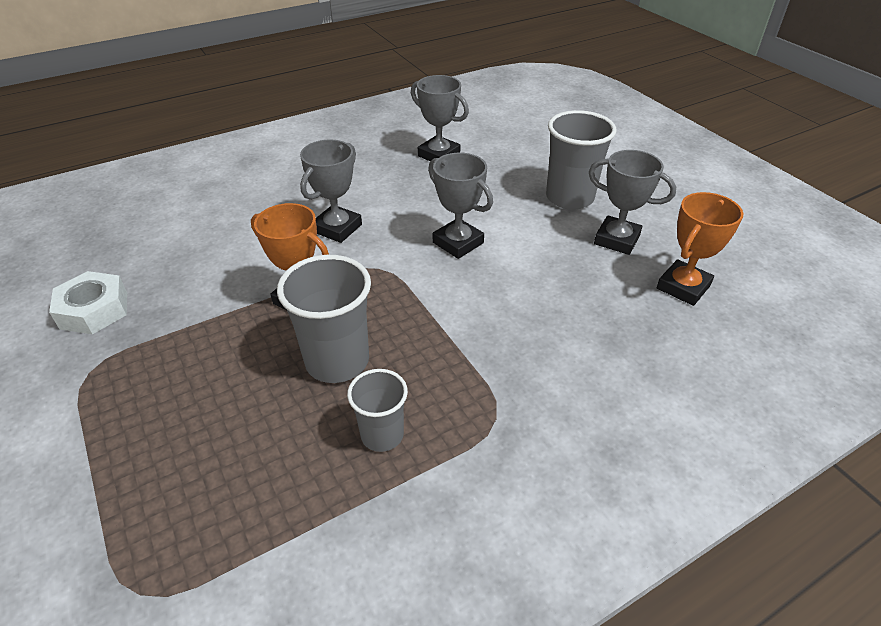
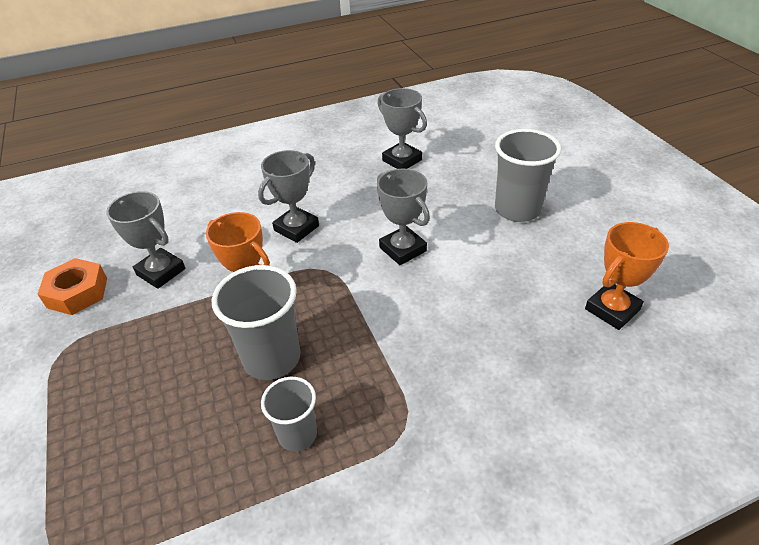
camera: 10 degrees right, 0 degrees up
(94, 310) = (77, 292): white nut -> orange nut
(616, 240) = (555, 255): grey trophy -> grey trophy (161, 272)

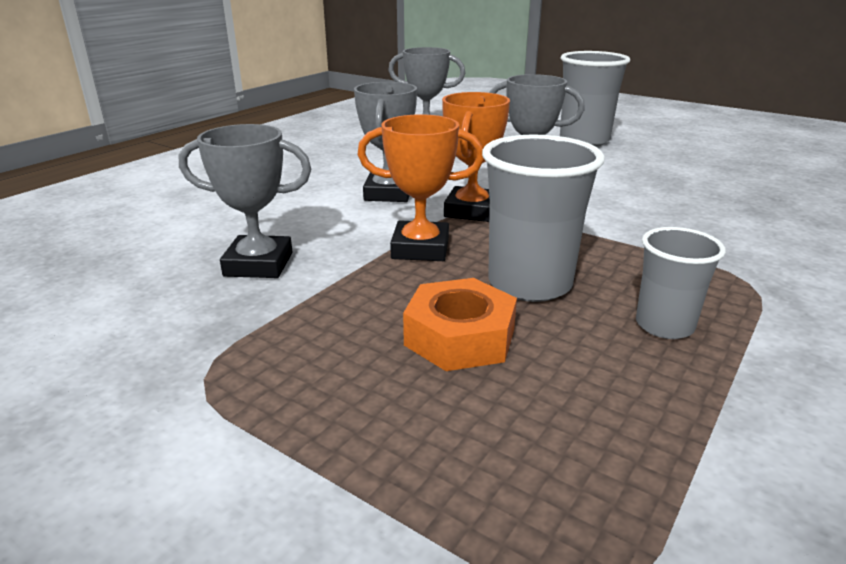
camera: 35 degrees left, 15 degrees down
(77, 292) = (141, 318): orange nut -> orange nut (459, 337)
(612, 309) = (756, 171): orange trophy -> orange trophy (471, 211)

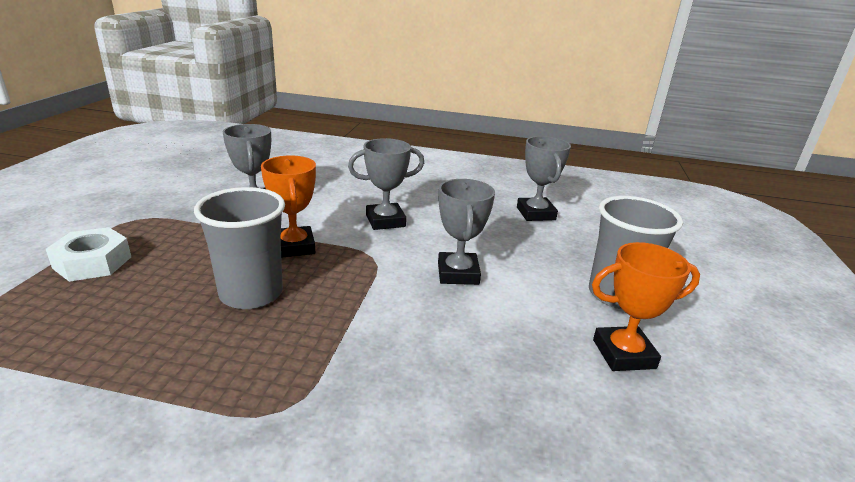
camera: 65 degrees right, 0 degrees up
(363, 423) = (92, 262): none -> white nut
(459, 337) = (175, 277): orange nut -> none
(471, 211) = (372, 256): orange trophy -> orange trophy (623, 354)
(664, 325) = (194, 357): grey cup -> none

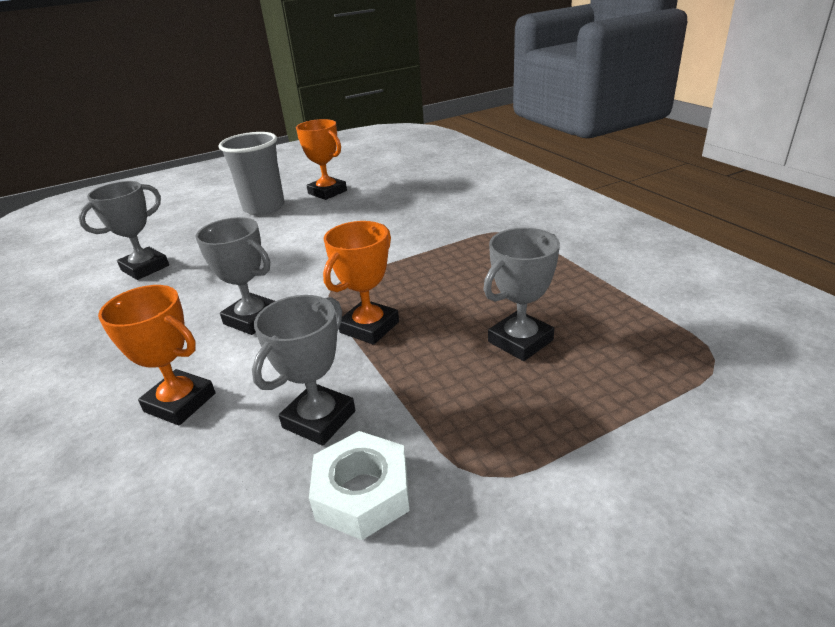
camera: 125 degrees left, 5 degrees up
(92, 262) = (571, 402): white nut -> white nut (362, 493)
(251, 294) = (456, 297): grey cup -> none
(341, 186) = (180, 402): none -> orange trophy
(458, 273) = (307, 251): grey trophy -> grey trophy (520, 341)

